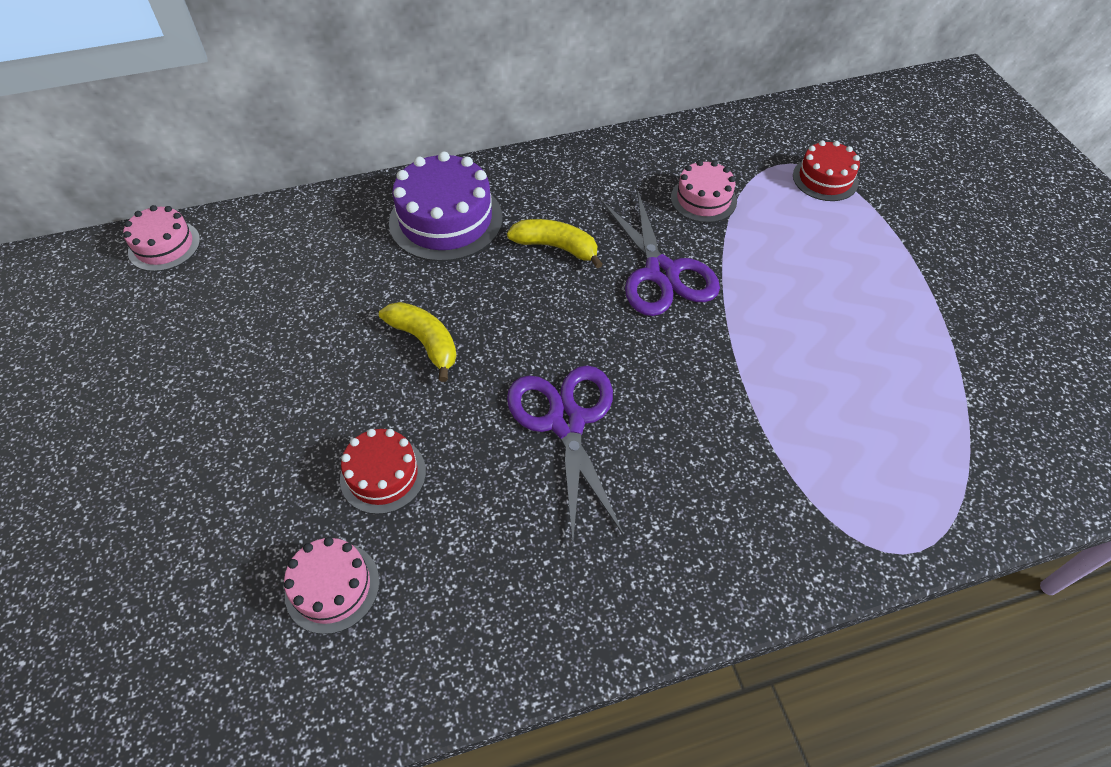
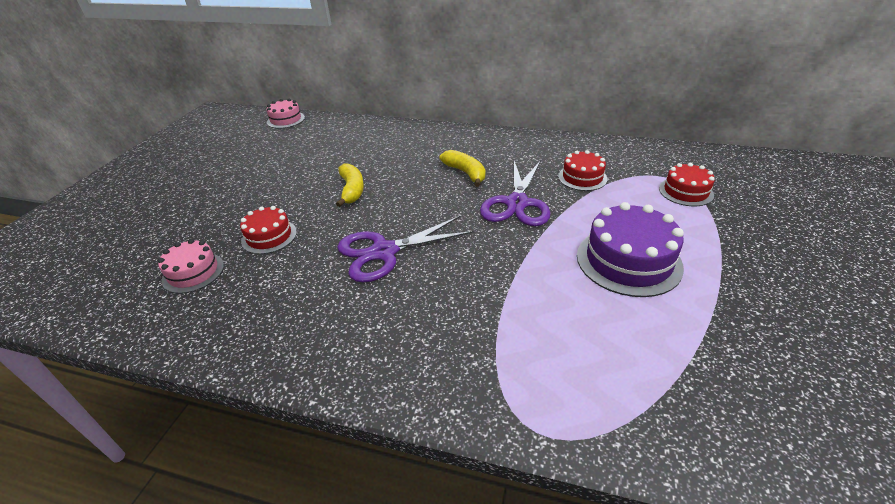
camera: 35 degrees right, 15 degrees down
(446, 220) = (419, 145): purple cake -> purple cake (628, 260)
(566, 422) = (384, 252): purple scissors -> purple scissors turned 135 degrees counterclockwise
(703, 199) = (582, 177): pink cake -> red cake

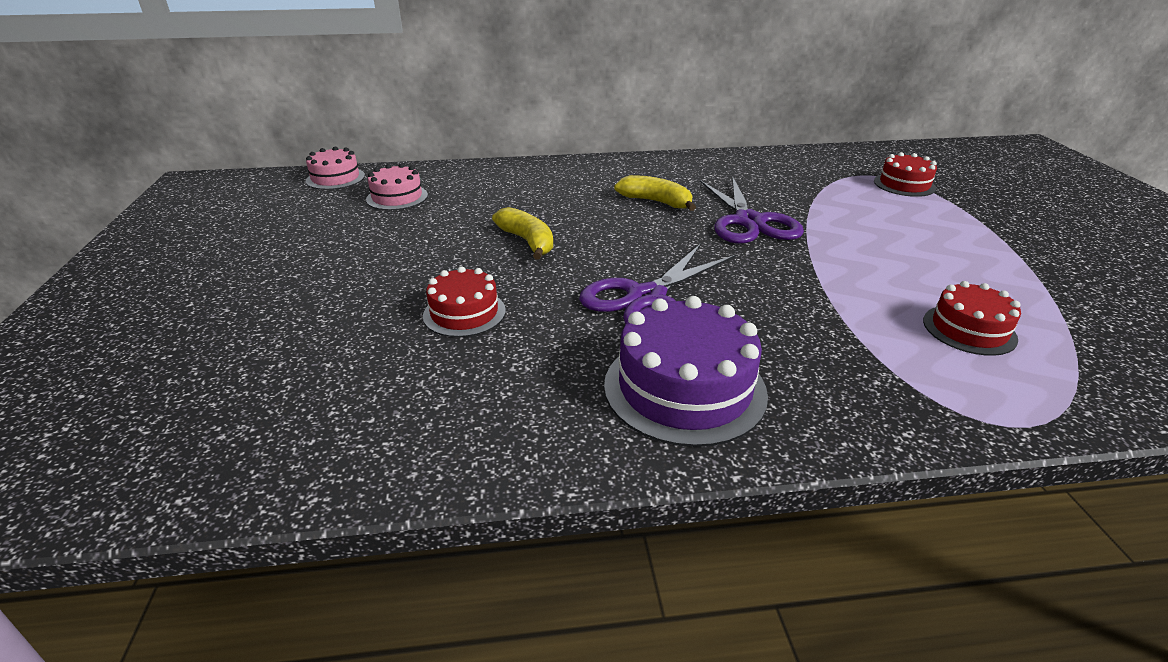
camera: 25 degrees left, 5 degrees down
(193, 272) = (389, 379): pink cake -> pink cake (397, 197)
(582, 177) = (791, 187): red cake -> red cake (969, 329)
(628, 260) = (919, 253): purple cake -> purple cake (684, 388)

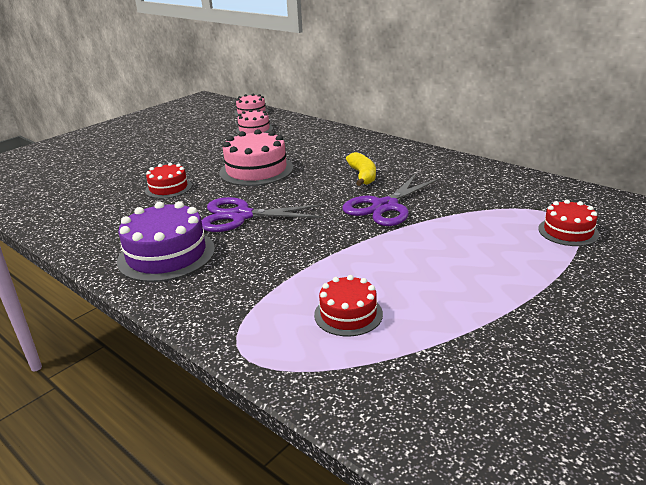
camera: 50 degrees right, 5 degrees down
(528, 241) = (256, 170): yellow banana -> pink cake

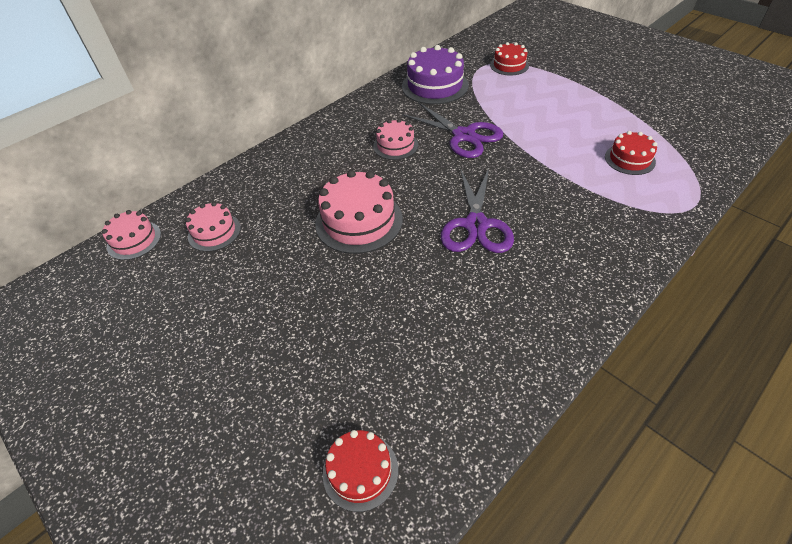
camera: 85 degrees left, 20 degrees up
(166, 255) = (559, 273): purple cake -> purple cake (435, 86)
(168, 188) = (393, 298): red cake -> red cake (360, 471)
(363, 175) = (395, 145): yellow banana -> pink cake

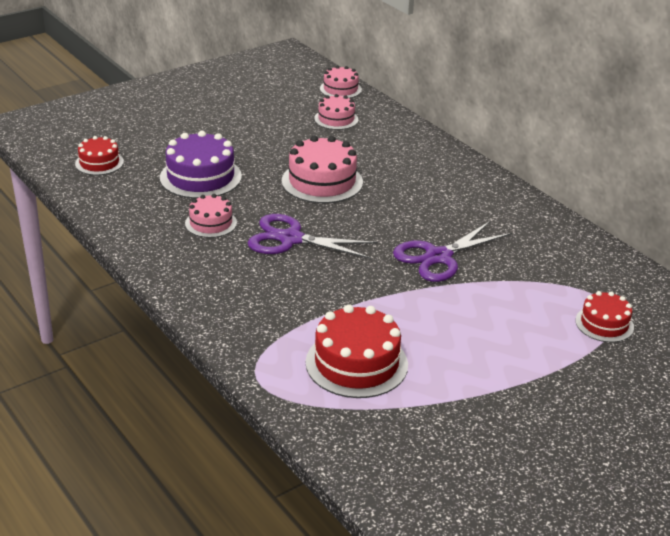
camera: 95 degrees right, 15 degrees down
(395, 145) = (432, 212): pink cake -> pink cake (211, 223)
(435, 86) = (555, 254): purple cake -> purple cake (200, 177)
(629, 159) = (356, 363): red cake -> red cake, size x1.68

